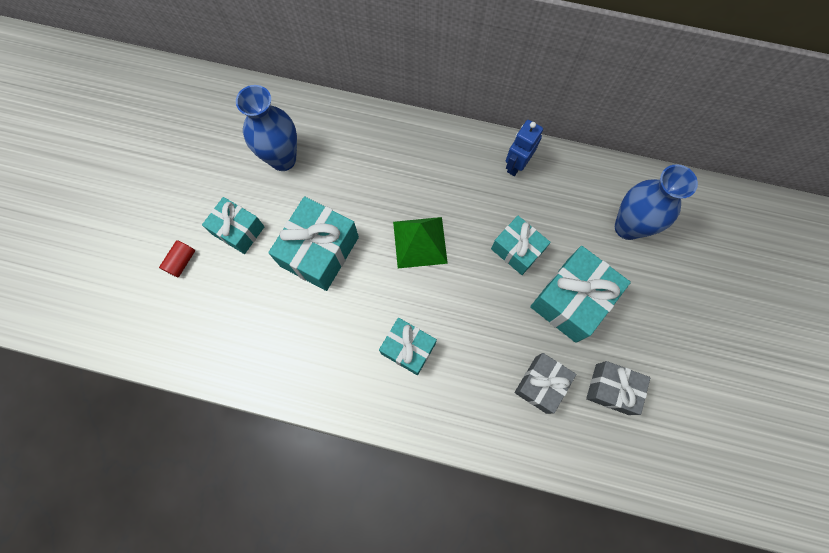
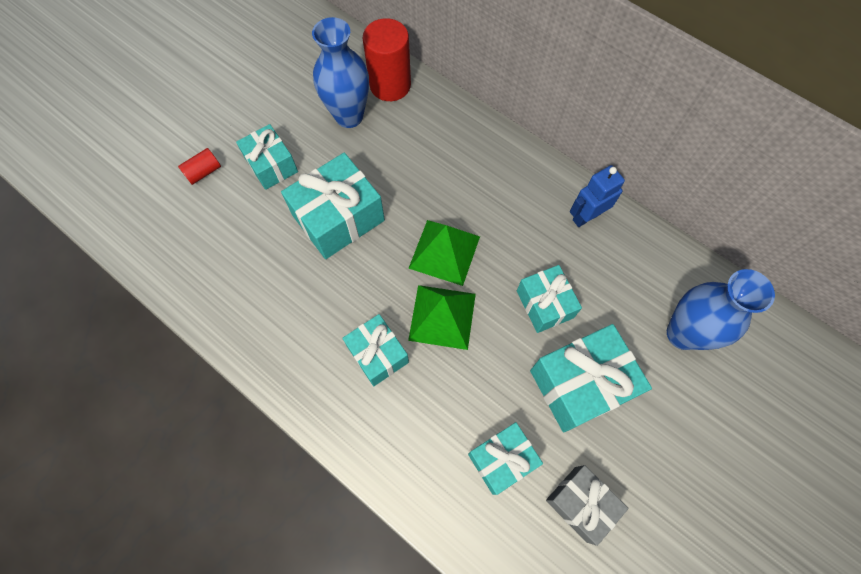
camera: 25 degrees right, 5 degrees down
(304, 117) = (390, 85): none -> red cylinder
(443, 295) = (442, 316): none -> green pyramid
(541, 384) = (502, 459): grey gift -> turquoise gift

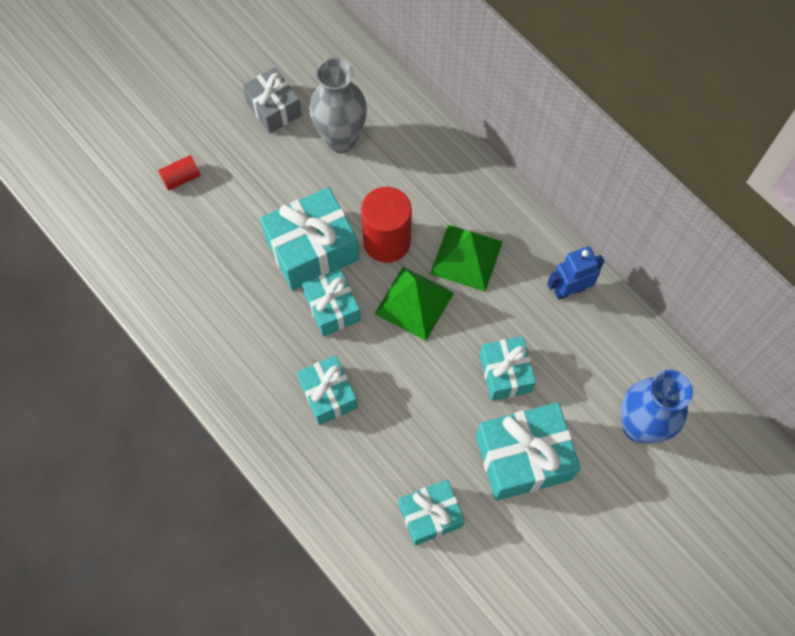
camera: 10 degrees right, 0 degrees up
(271, 165) = (252, 181): turquoise gift -> turquoise gift (332, 308)
(349, 116) = (341, 139): blue vase -> grey vase
(390, 85) = (391, 111): red cylinder -> red cylinder (387, 241)
(442, 316) = (399, 368): green pyramid -> green pyramid (466, 257)
(581, 503) = (497, 569): grey gift -> grey gift (274, 108)

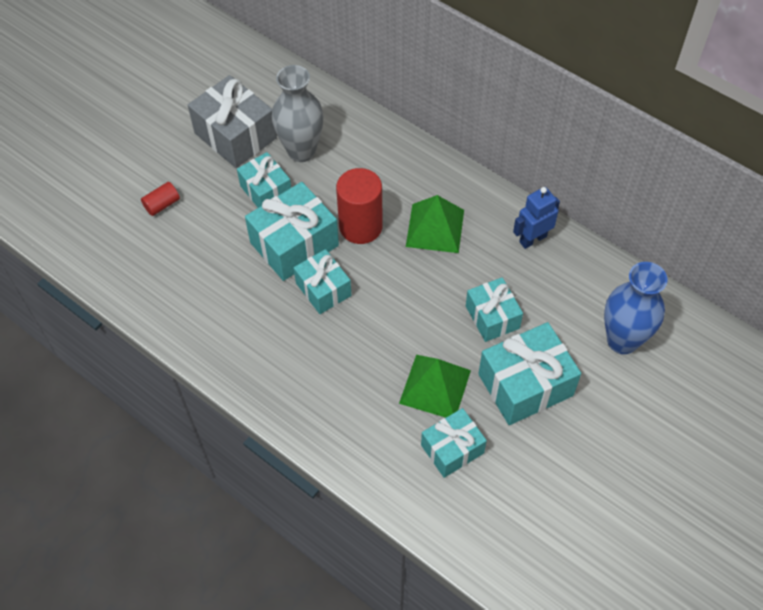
camera: 10 degrees left, 10 degrees down
(274, 108) = (235, 135): grey gift -> grey gift, size x1.58
(328, 395) = (335, 362): turquoise gift -> turquoise gift (266, 191)
(414, 303) = (397, 273): green pyramid -> green pyramid (435, 386)

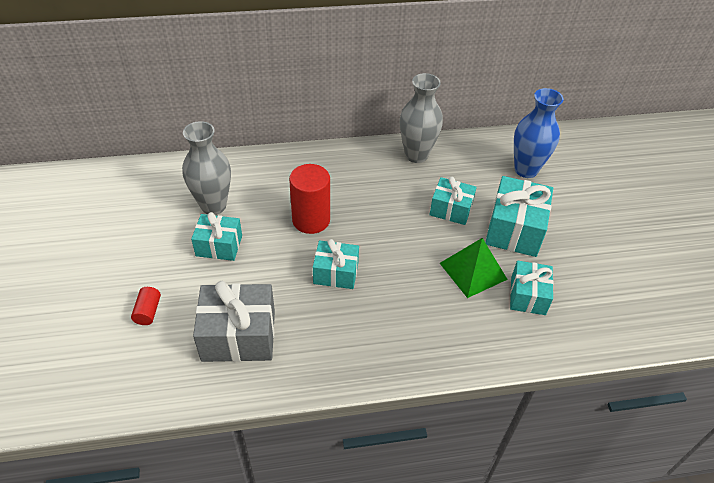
camera: 50 degrees left, 10 degrees down
(235, 135) = (151, 229): grey gift -> grey gift (239, 335)
(294, 244) = (281, 262): turquoise gift -> none
(435, 228) = (356, 188): green pyramid -> none
(532, 239) = (416, 155): blue robot -> grey vase

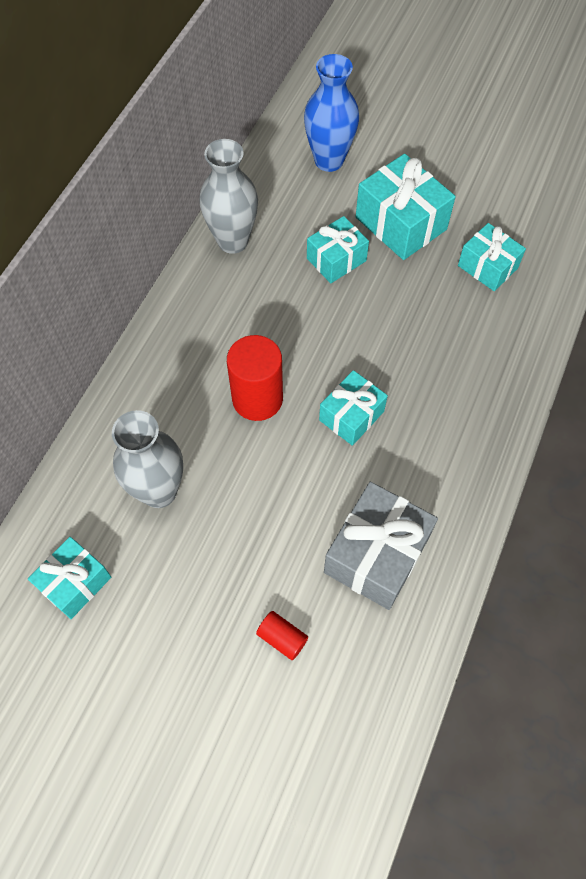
camera: 55 degrees left, 15 degrees up
(219, 245) = (230, 515): turquoise gift -> turquoise gift (75, 583)
(473, 271) = (429, 292): green pyramid -> none

